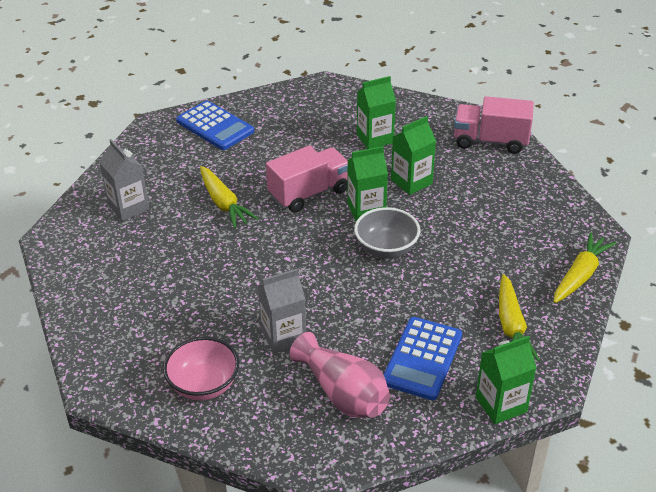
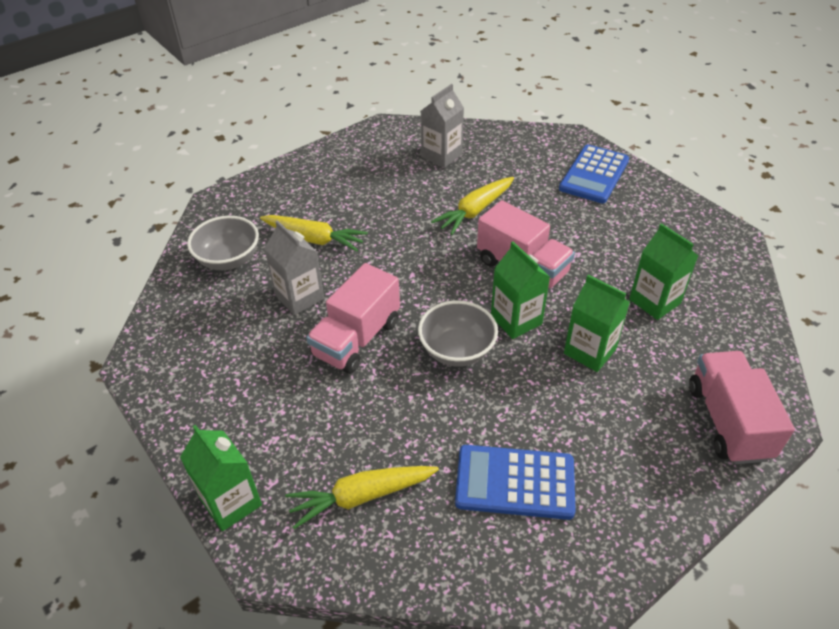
camera: 75 degrees right, 5 degrees up
(204, 385) = (229, 260): pink bowl -> grey bowl
(343, 393) = (231, 357): pink vase -> none
(351, 305) = (357, 339): none -> pink truck
(422, 358) = (290, 415): blue calculator -> blue calculator (515, 482)
(580, 275) = (484, 571): yellow carrot -> yellow carrot (314, 239)

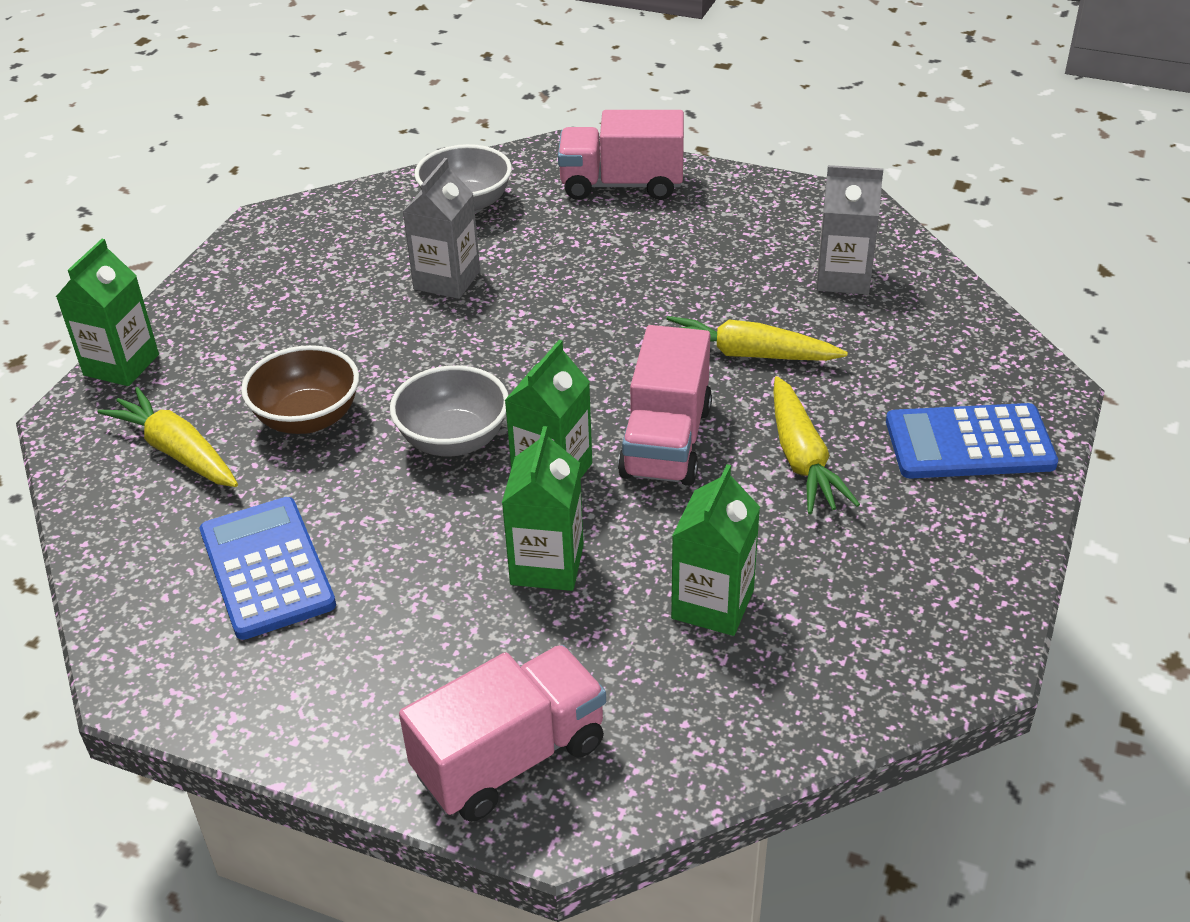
camera: 60 degrees right, 5 degrees down
(314, 239) = (559, 247): yellow carrot -> yellow carrot (802, 459)
(357, 339) = (412, 351): pink truck -> pink truck (622, 185)
(382, 412) = (308, 418): none -> brown bowl

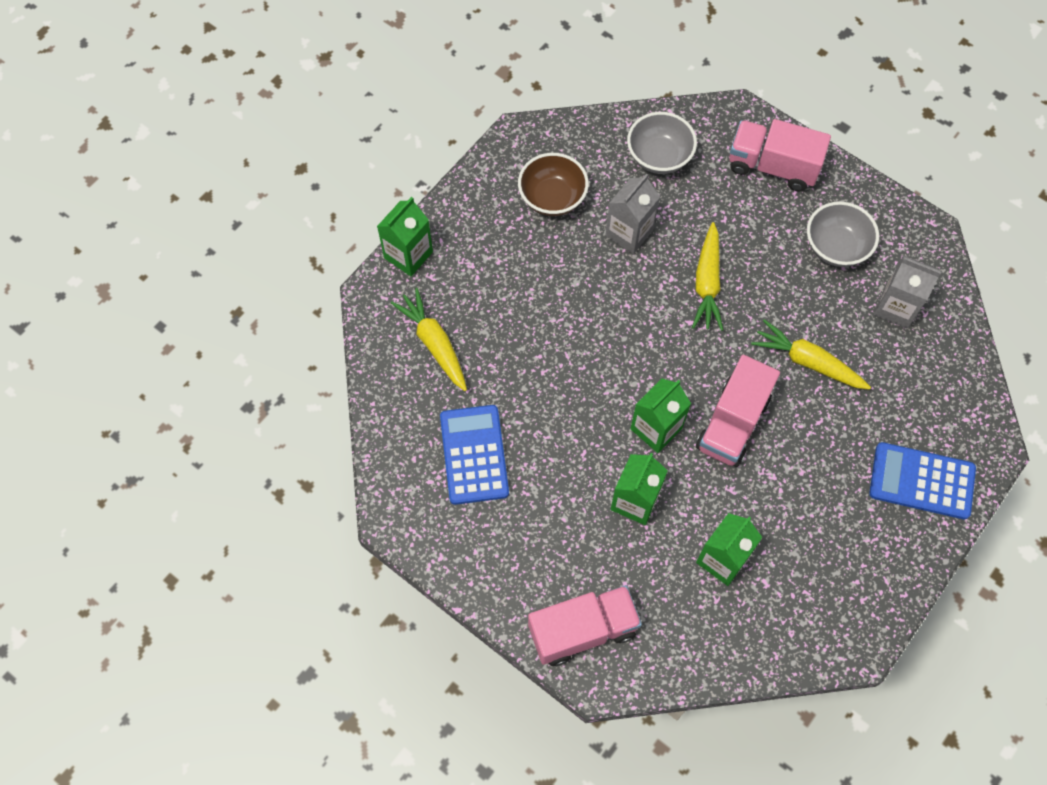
camera: 15 degrees right, 25 degrees up
(308, 418) = (517, 337): brown bowl -> brown bowl (552, 198)
(454, 440) = (602, 383): grey bowl -> grey bowl (836, 247)
(802, 459) = (812, 463): yellow carrot -> yellow carrot (707, 283)

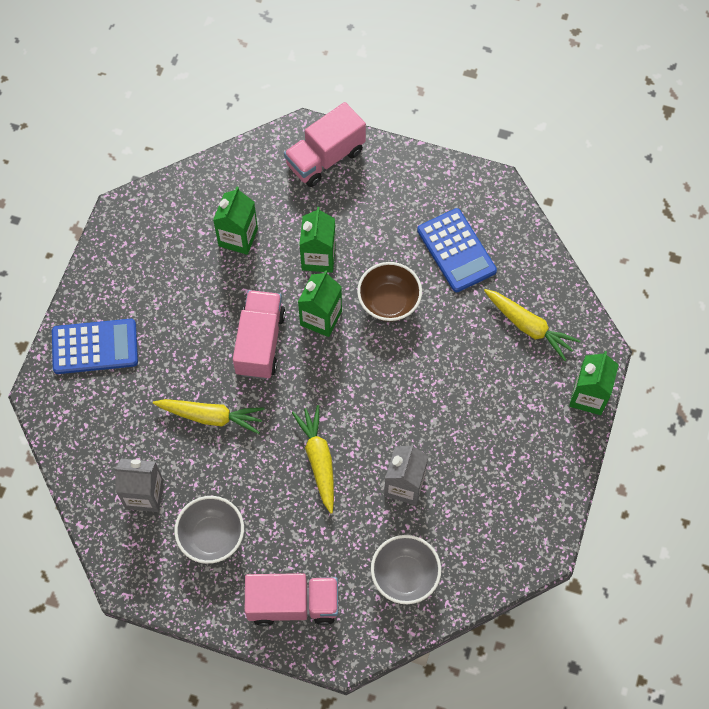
camera: 160 degrees right, 0 degrees up
(552, 198) = (487, 496): brown bowl -> brown bowl (389, 302)

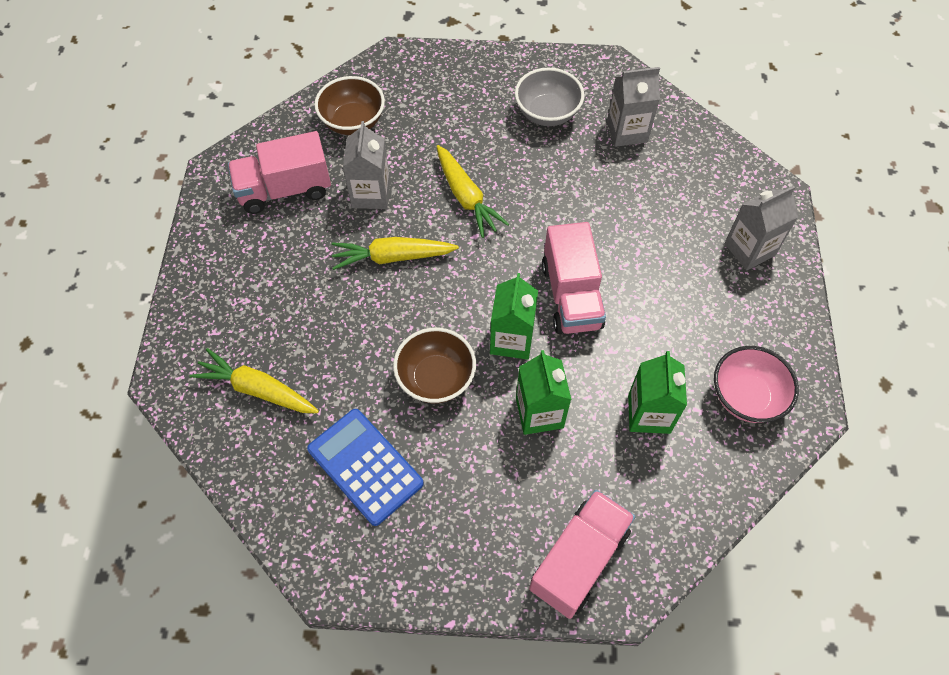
camera: 165 degrees right, 5 degrees down
(95, 347) = (749, 249): blue calculator -> grey carton
(161, 232) = (746, 397): none -> pink bowl
(211, 416) = (593, 211): yellow carrot -> yellow carrot (392, 257)
(293, 604) = (452, 80): pink truck -> pink truck (285, 190)
(405, 575) = (353, 122): grey bowl -> brown bowl
(588, 396) = (178, 326): green carton -> none

